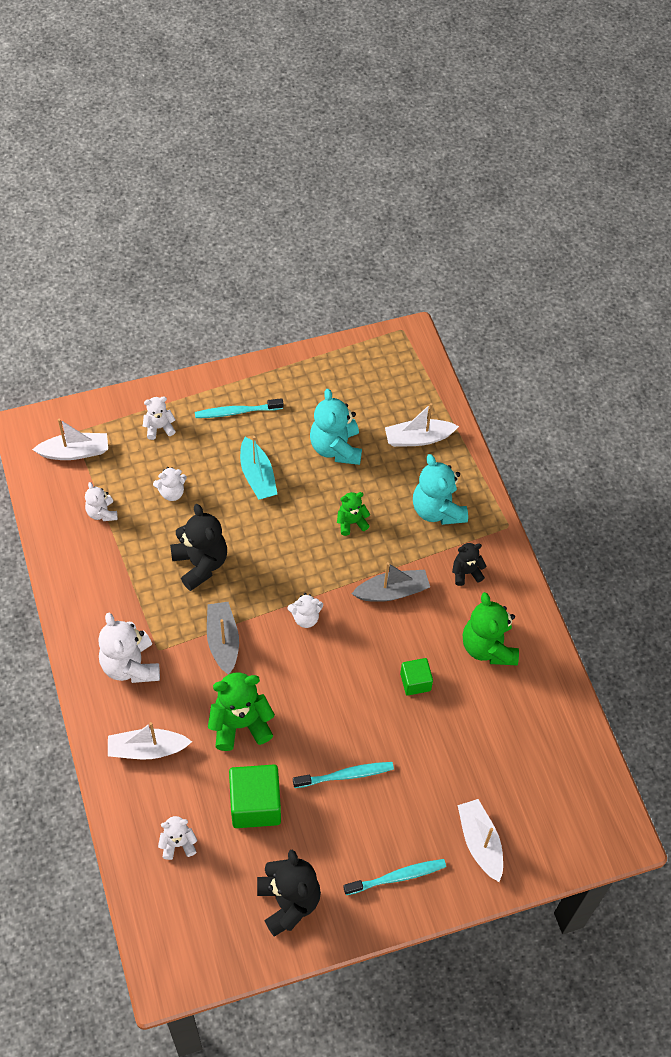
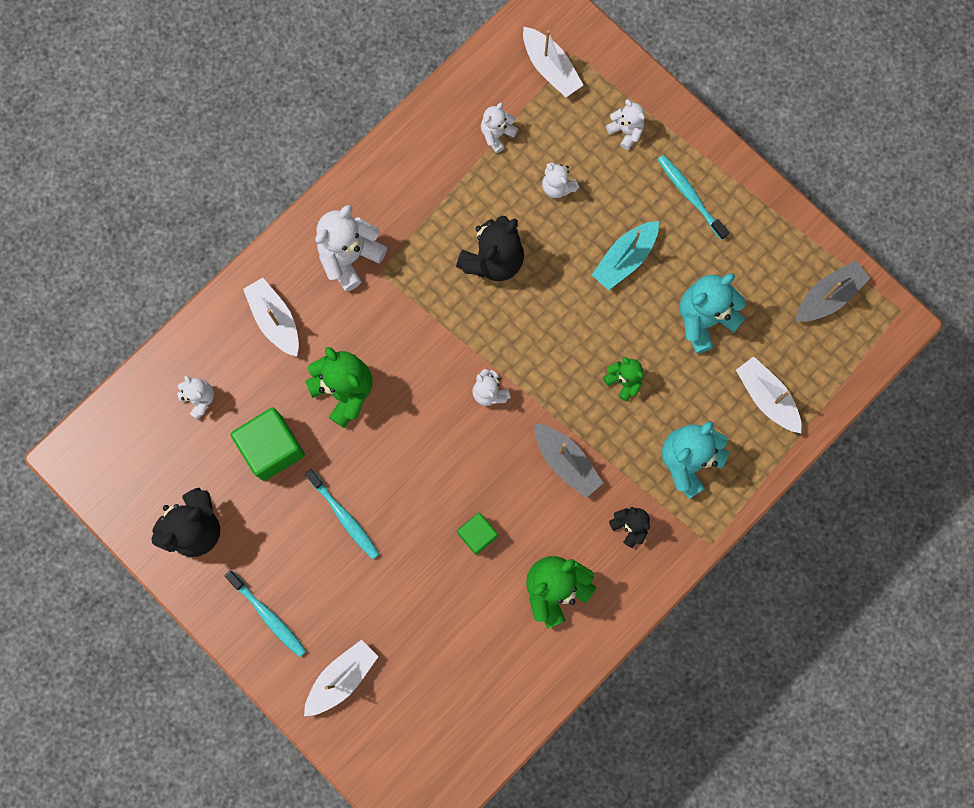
camera: 65 degrees right, 20 degrees up
(223, 641) = (421, 327): grey boat -> grey boat (828, 296)

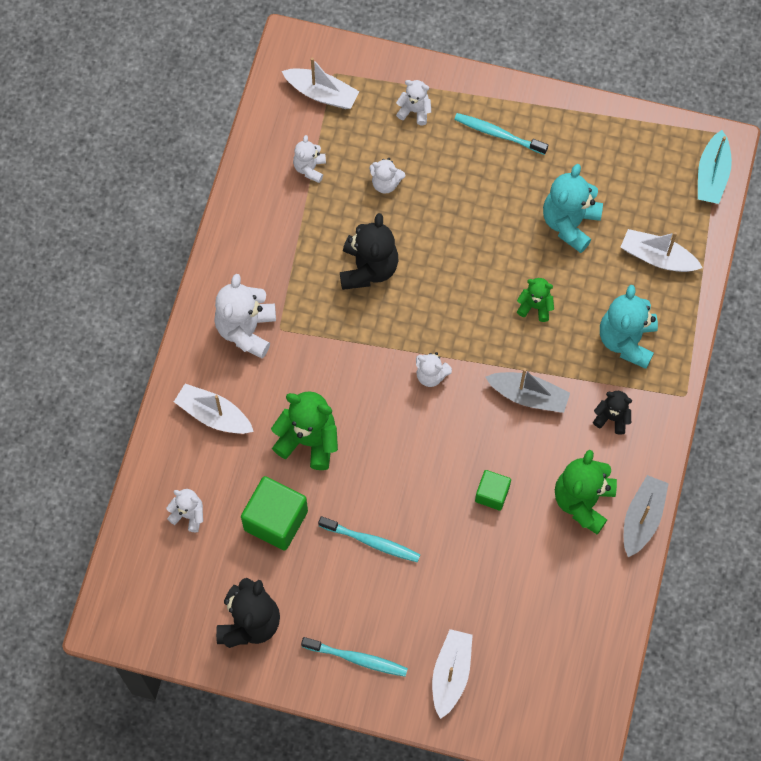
camera: 30 degrees left, 10 degrees down
(625, 259) = (476, 210): turquoise boat -> turquoise boat (712, 175)
(828, 296) = (657, 153): grey boat -> grey boat (642, 518)

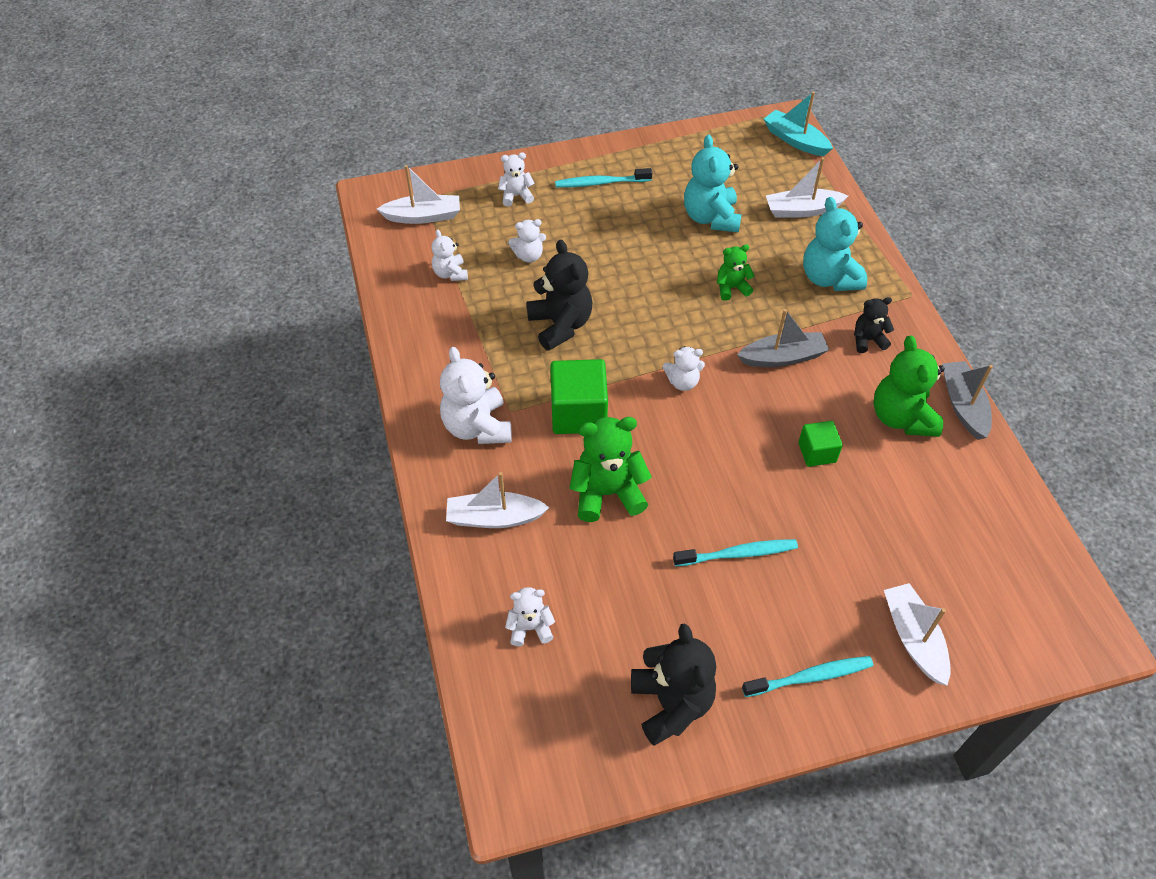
camera: 30 degrees left, 15 degrees down
(276, 520) = (627, 584): green cube -> green cube (578, 413)
(712, 175) = (795, 140): turquoise boat -> turquoise boat turned 150 degrees clockwise

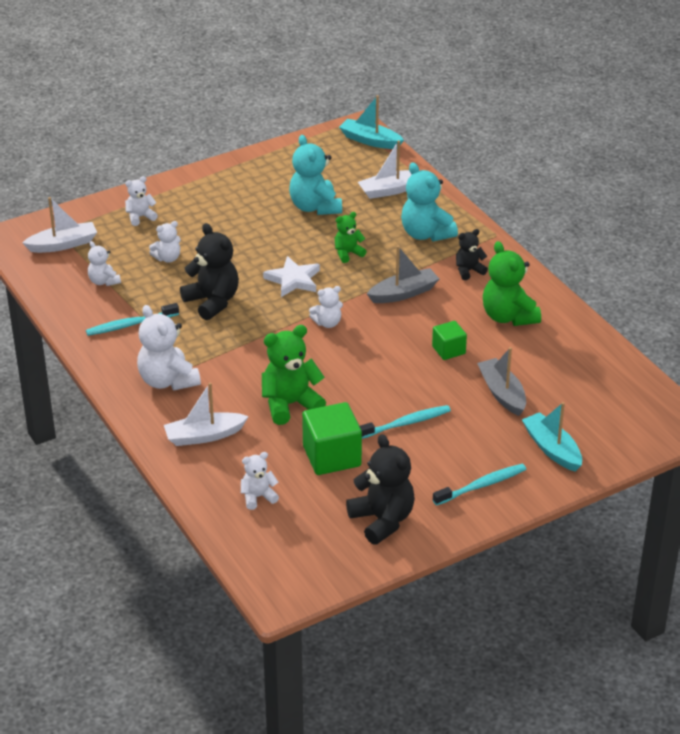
camera: 15 degrees left, 15 degrees down
(578, 413) = (248, 357): green cube -> green cube (332, 456)
(600, 183) = (211, 196): turquoise toothbrush -> turquoise toothbrush (130, 324)
(660, 313) = (293, 280): none -> white star
(913, 638) = (552, 449): white boat -> turquoise boat
(963, 405) = (554, 301): grey boat -> grey boat (502, 393)

